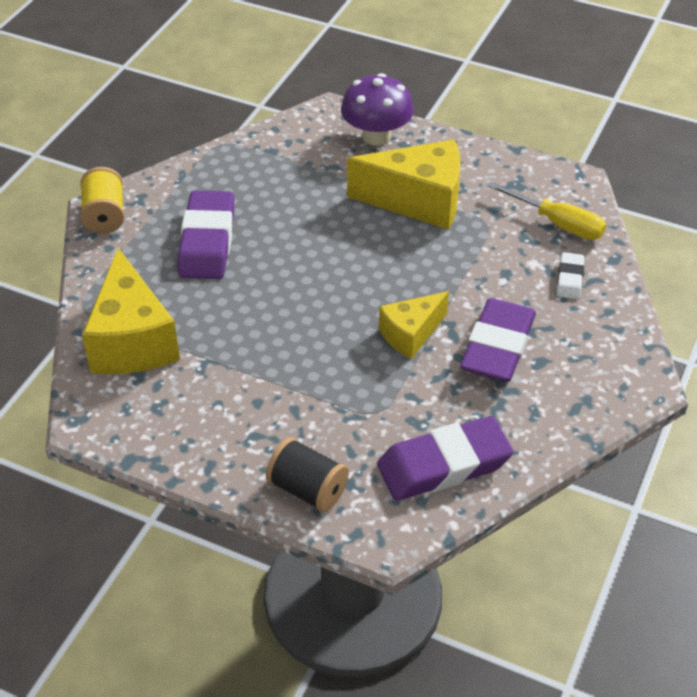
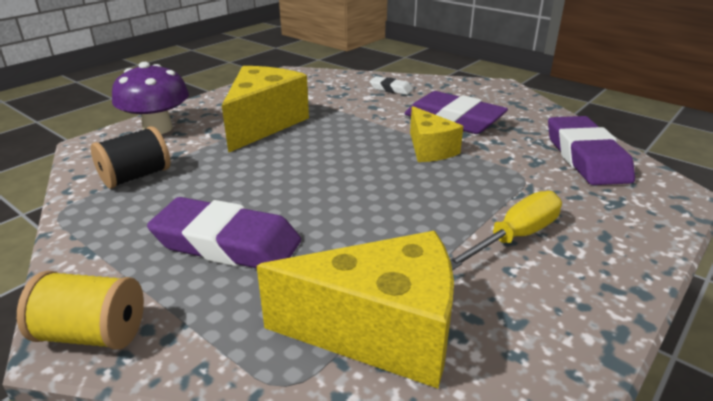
camera: 75 degrees left, 15 degrees down
(308, 489) = (632, 225): black spool -> black spool (136, 176)
(558, 223) = (330, 84): yellow screwdriver -> yellow screwdriver (515, 237)

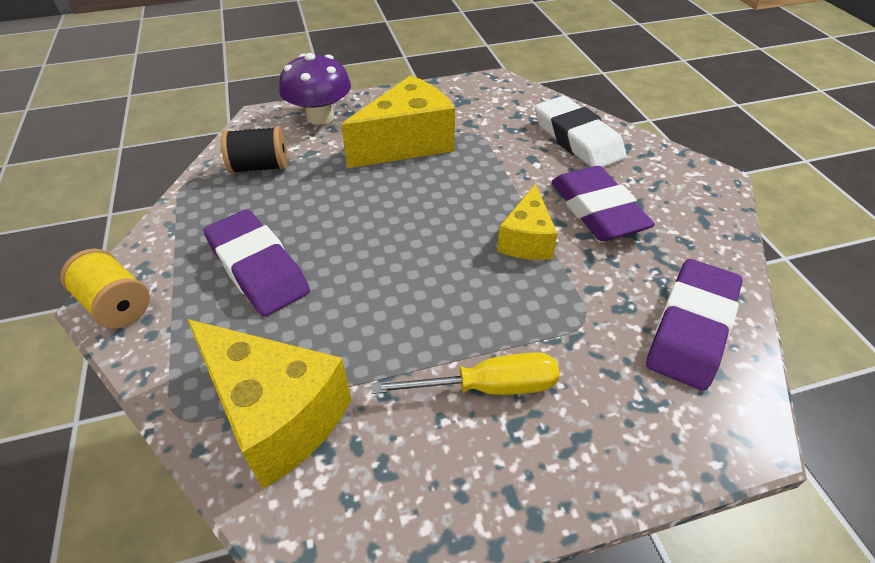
camera: 35 degrees right, 15 degrees up
(391, 89) = (577, 139): white eraser -> white eraser, size x2.02

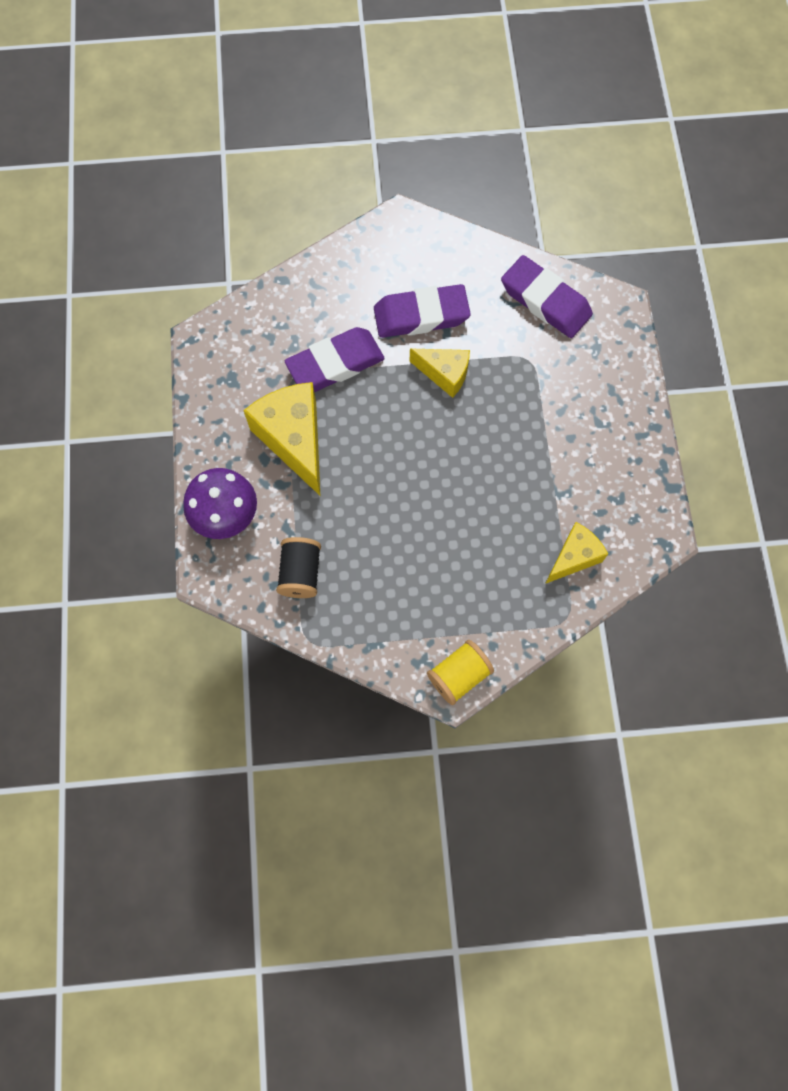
camera: 80 degrees left, 25 degrees up
(258, 268) = (438, 572): purple eraser -> purple eraser (335, 364)
(276, 415) = (574, 557): yellow cheese -> yellow cheese, size x0.59
(488, 387) = (571, 431): yellow screwdriver -> none
(577, 139) = (323, 299): white eraser -> none

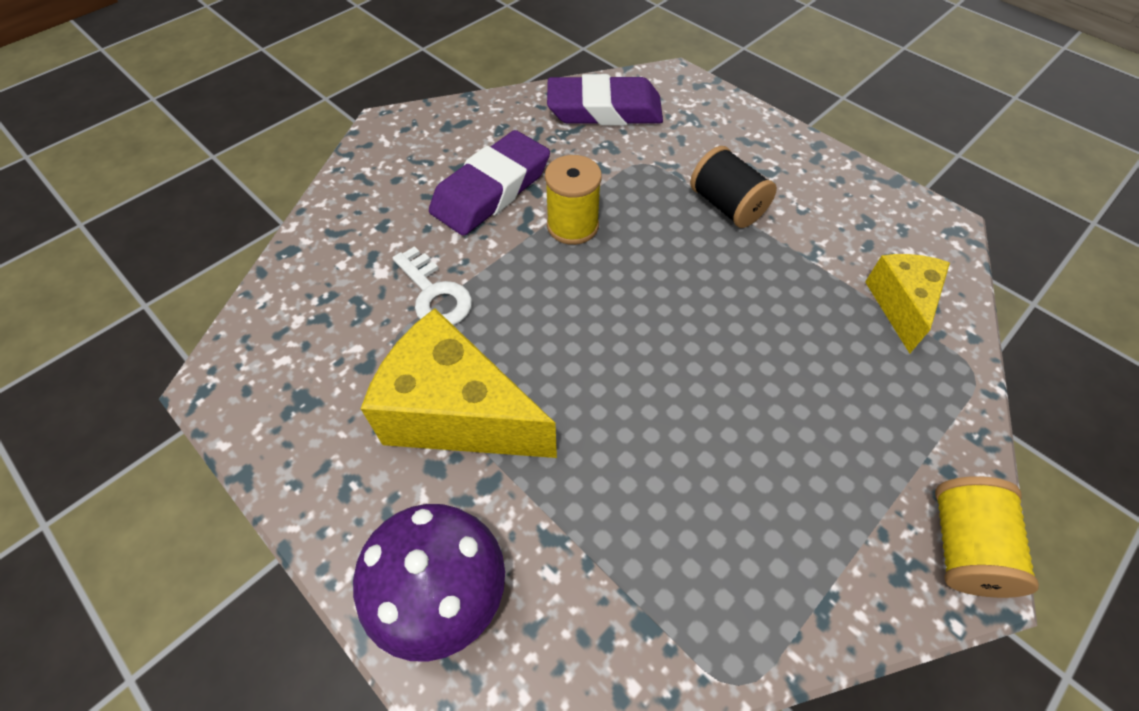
camera: 40 degrees left, 15 degrees down
(300, 573) = (628, 587): black spool -> black spool (726, 206)
(335, 364) = (434, 294): purple eraser -> white key
(444, 374) = (572, 226): yellow cheese -> yellow spool

